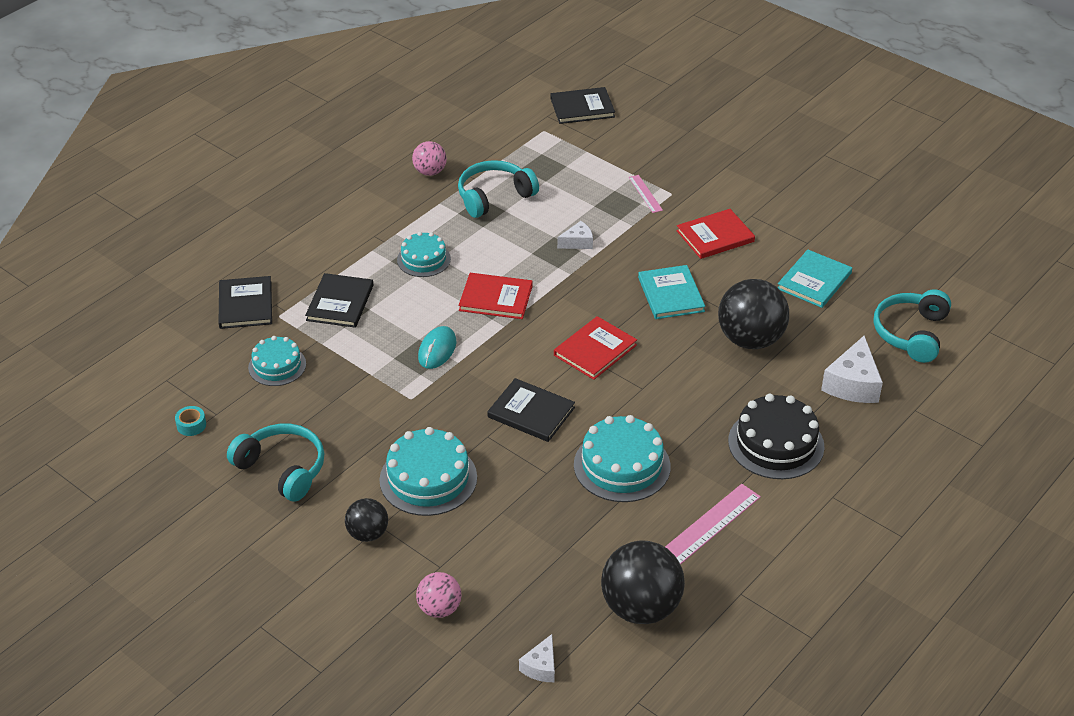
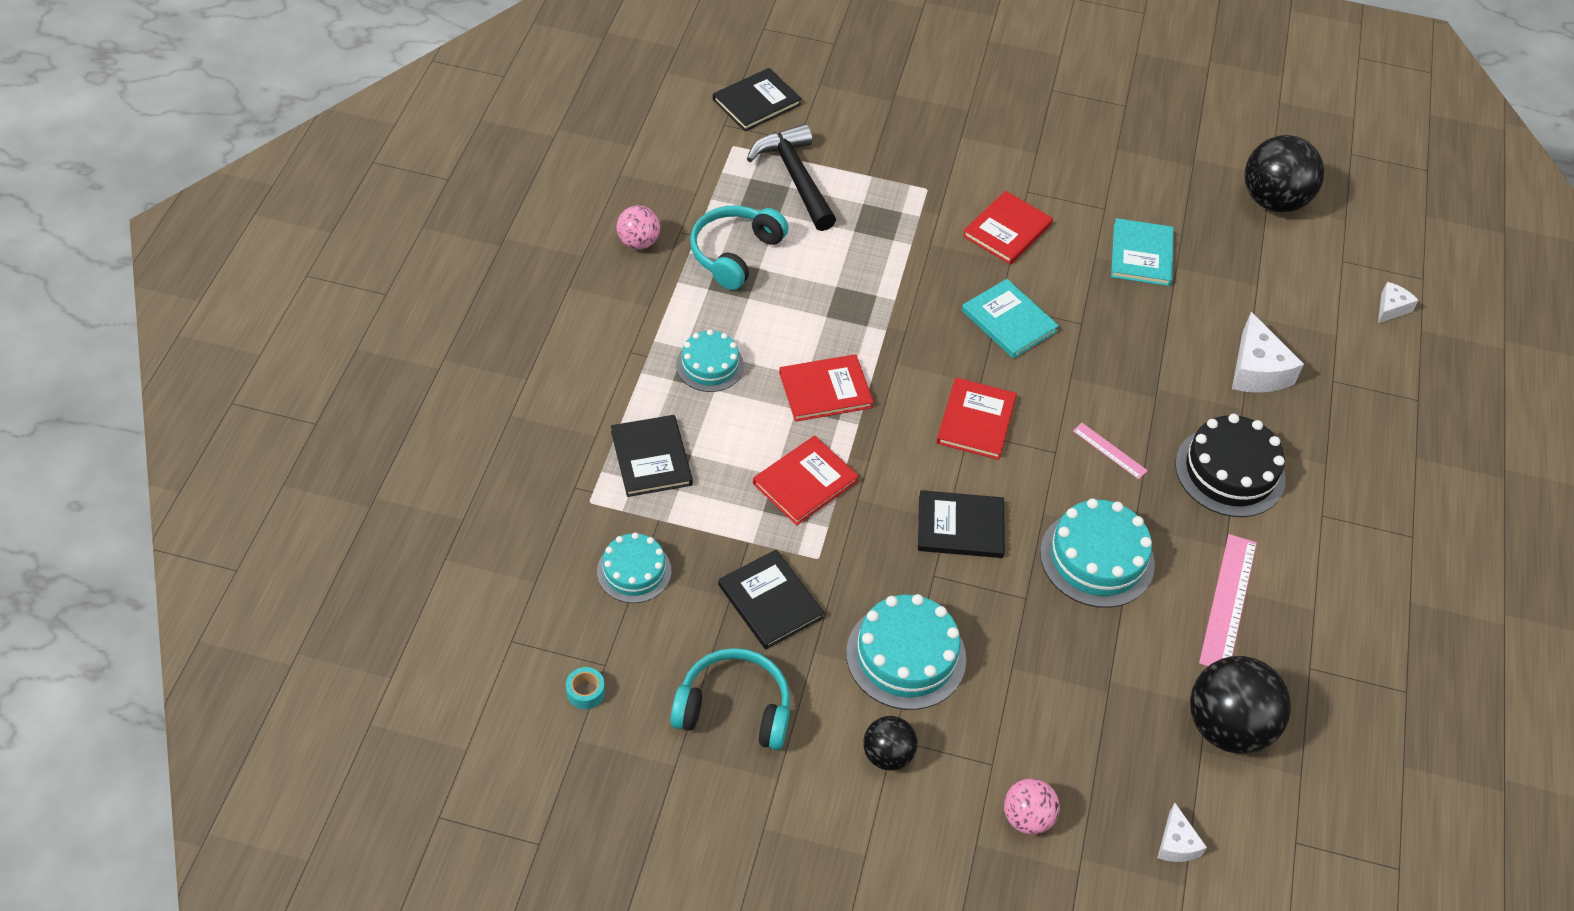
camera: 30 degrees left, 10 degrees up
(245, 305) = (538, 500): black book -> black book (770, 601)
(437, 350) = (805, 482): turquoise mouse -> red book
(575, 161) = (795, 177): none -> black hammer
(578, 242) = (867, 285): white cheese -> white cheese (1391, 308)
(645, 194) = (899, 197): pink ruler -> pink ruler (1109, 450)
(750, 340) = (1125, 351): black ball -> black ball (1273, 201)
(911, 333) = (1273, 288): turquoise headphones -> none

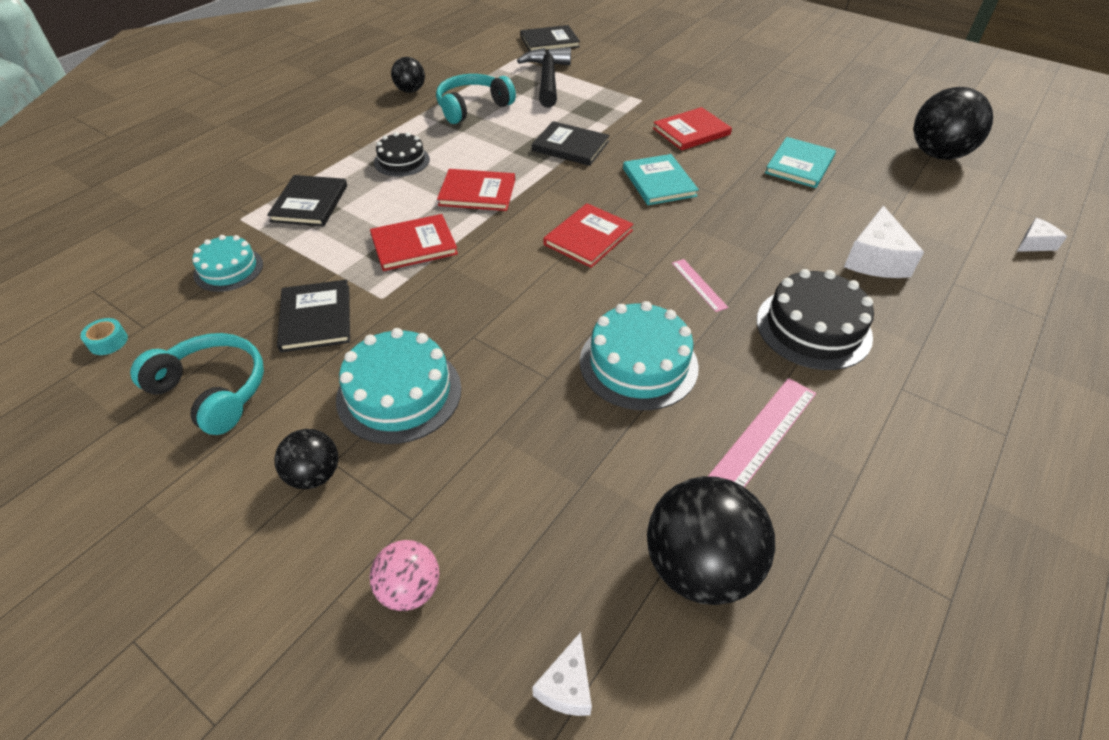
camera: 25 degrees right, 5 degrees down
(638, 242) = (410, 91): pink ball -> black ball
(710, 365) = (402, 161): turquoise cake -> black cake
(960, 527) = (523, 307): black book -> black book (570, 146)

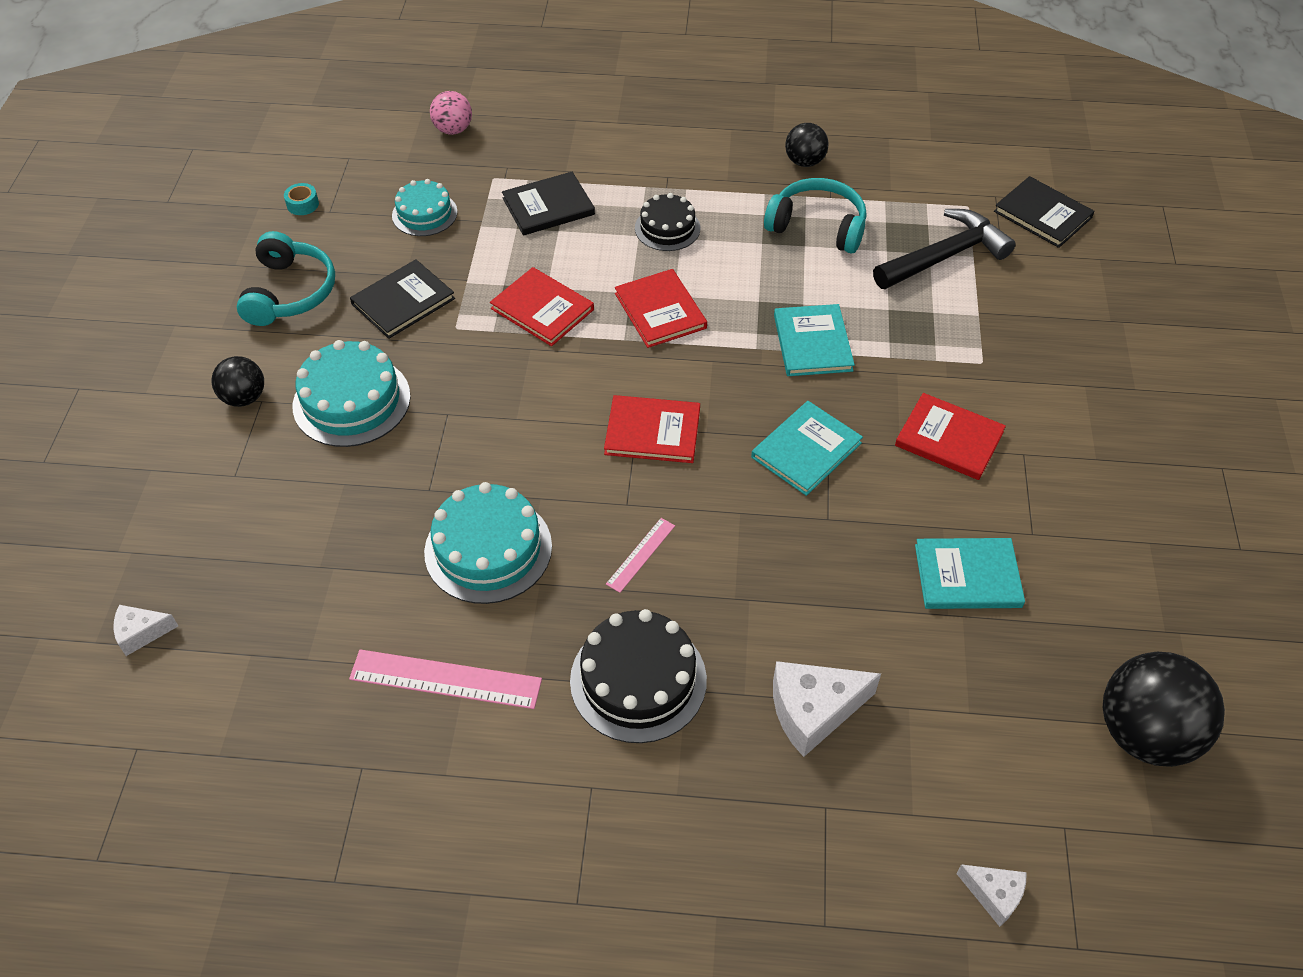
camera: 60 degrees right, 5 degrees up
(410, 589) = (176, 506): pink ball -> pink ball (453, 130)
(570, 146) = (812, 343): black book -> turquoise book
(699, 566) = (279, 679): black ball -> none

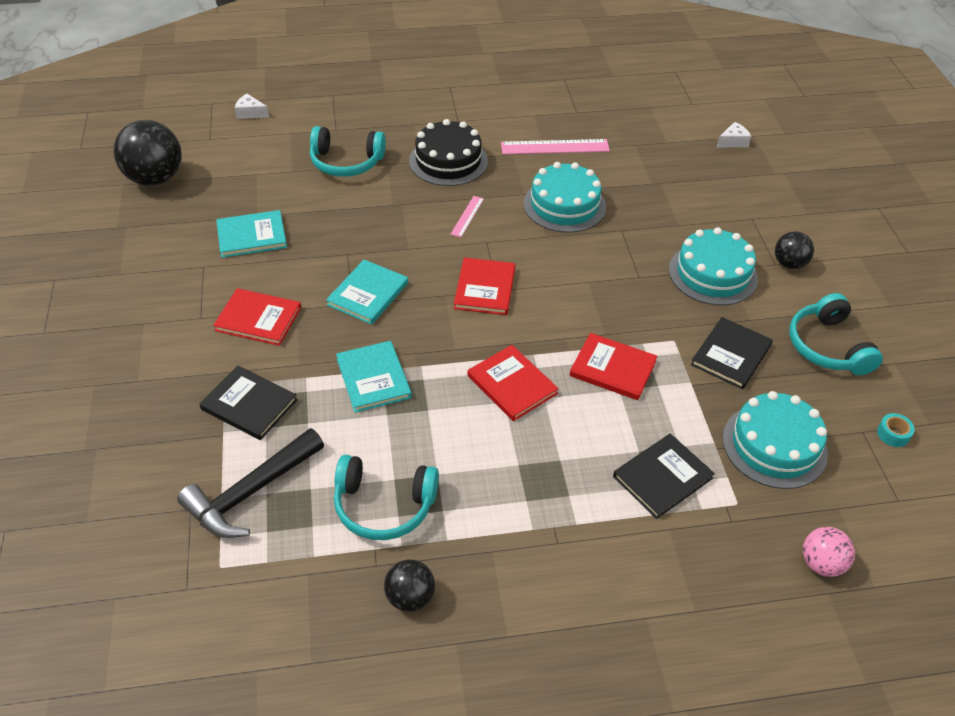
camera: 165 degrees right, 5 degrees down
(424, 214) = (774, 445): turquoise cake -> turquoise cake, size x1.58
(652, 431) = (485, 288): red book -> red book turned 75 degrees counterclockwise
(667, 228) = (535, 474): black cake -> none
(813, 711) = (346, 162): white cheese -> turquoise headphones
(1042, 214) = (136, 570): black book -> black book (249, 405)

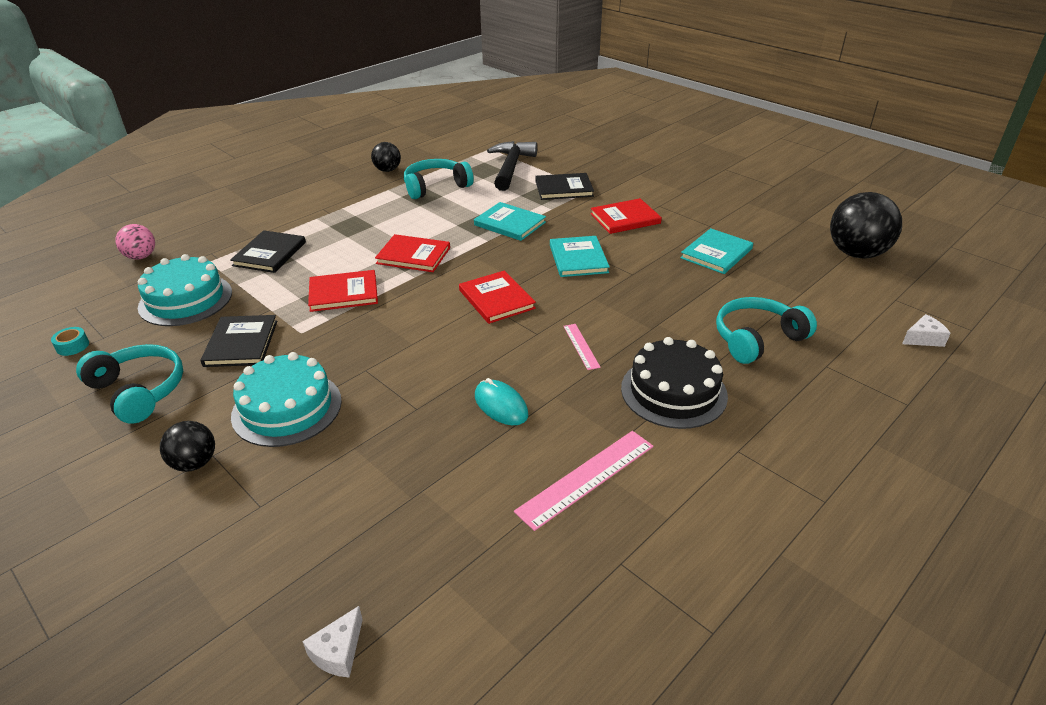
camera: 145 degrees right, 10 degrees down
(564, 205) = (501, 405): turquoise cake -> turquoise mouse

